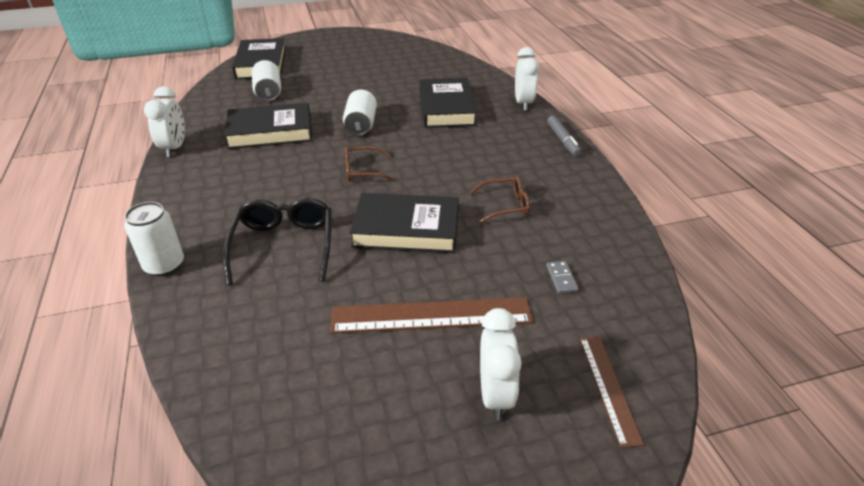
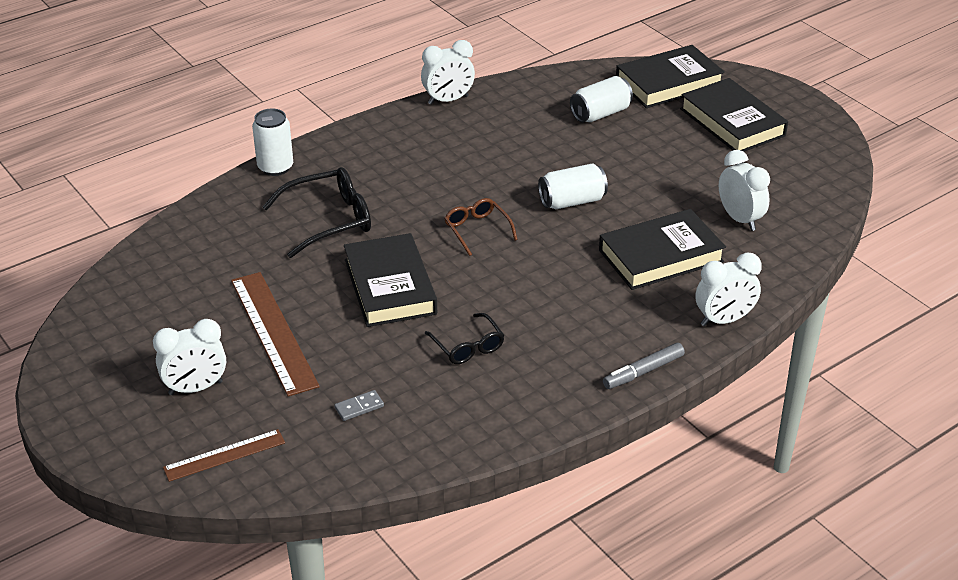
camera: 70 degrees right, 0 degrees up
(270, 132) = (516, 145): black book -> black book (732, 122)
(427, 76) = (740, 219): none -> white clock
(505, 205) = (467, 346): brown glasses -> black glasses

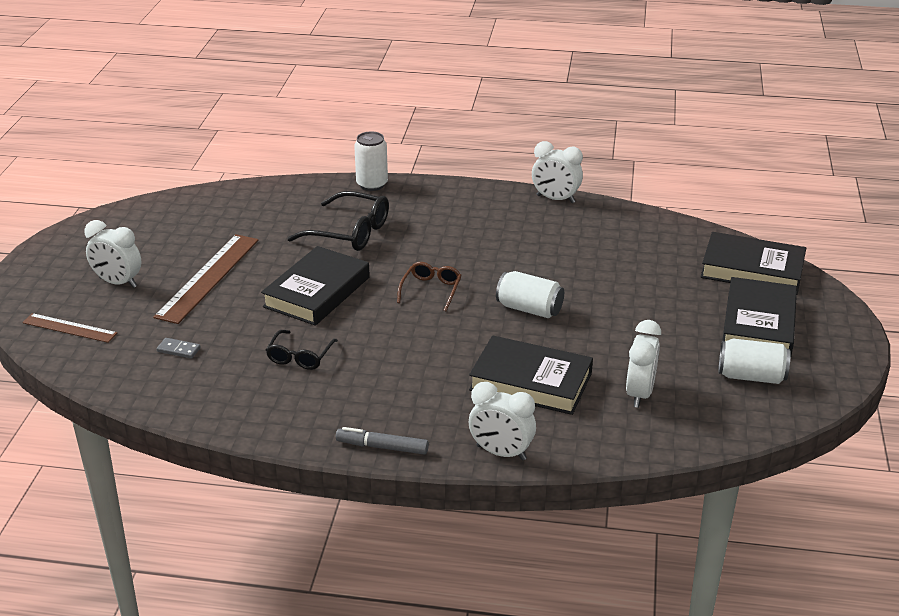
camera: 45 degrees right, 5 degrees down
(600, 114) = (656, 263): white can -> white can (751, 376)

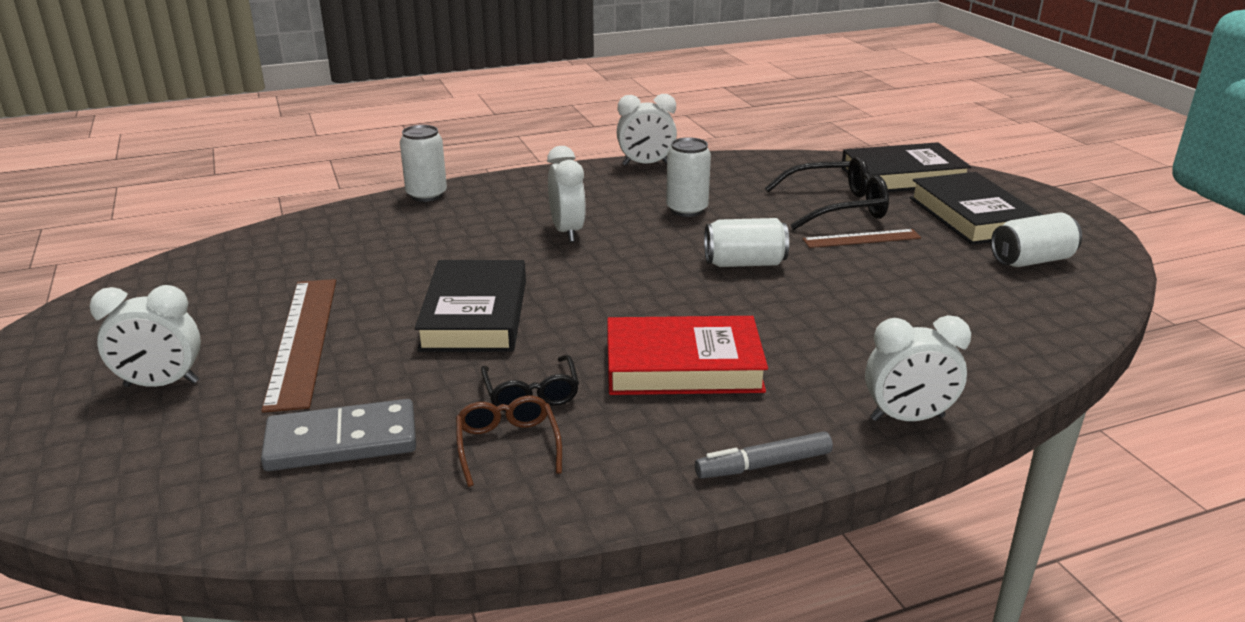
camera: 30 degrees left, 5 degrees down
(69, 328) = (124, 469): brown ruler -> brown ruler (861, 239)
(178, 350) = (342, 441): grey domino -> grey domino, size x2.24
(349, 232) = (448, 245): black glasses -> black glasses (836, 207)
(404, 370) = (683, 366): none -> red book
(431, 290) = (614, 275): brown glasses -> brown glasses (508, 446)
(530, 382) = (838, 332): black book -> none
(540, 251) = (687, 209): none -> white can
(639, 394) = (959, 308): white clock -> white clock (567, 232)

